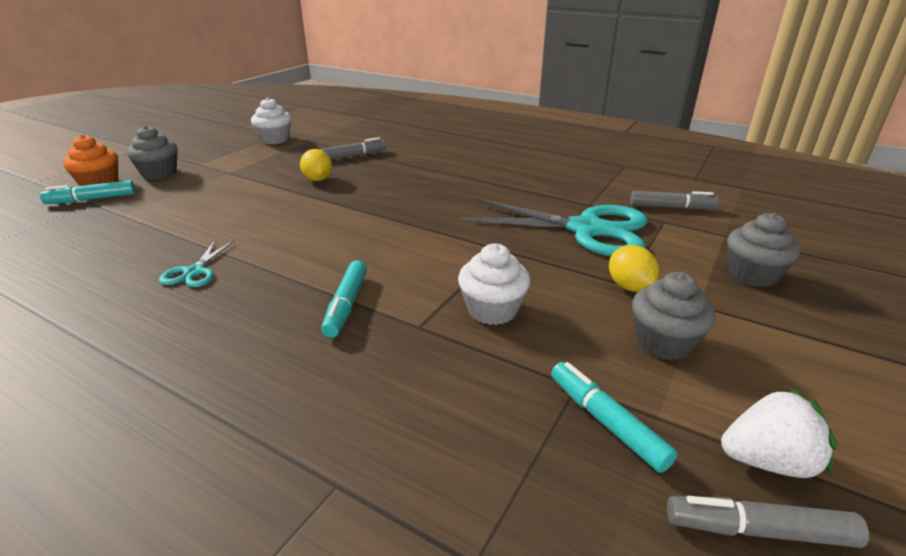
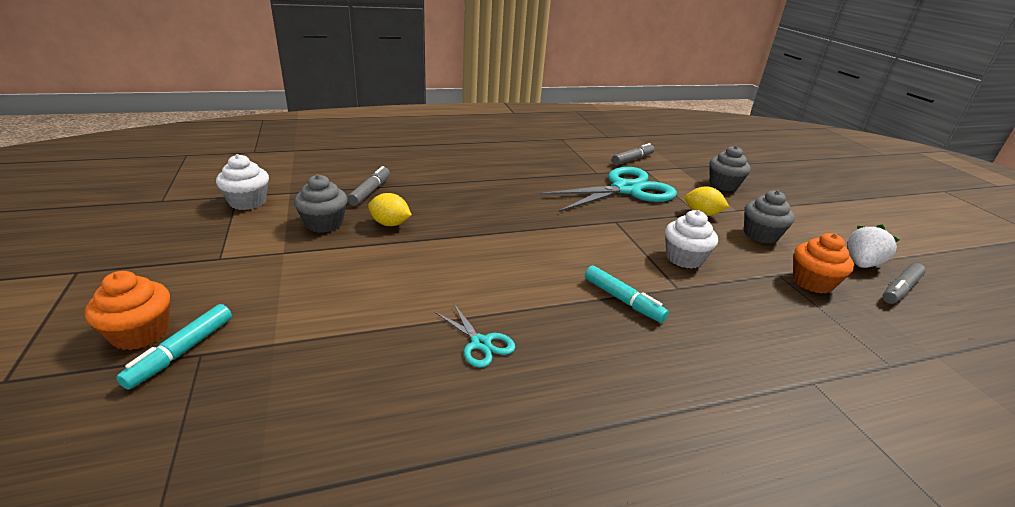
camera: 50 degrees left, 0 degrees up
(159, 173) = (195, 287): grey cupcake -> grey cupcake (324, 223)
(606, 422) = (812, 282): turquoise marker -> orange cupcake

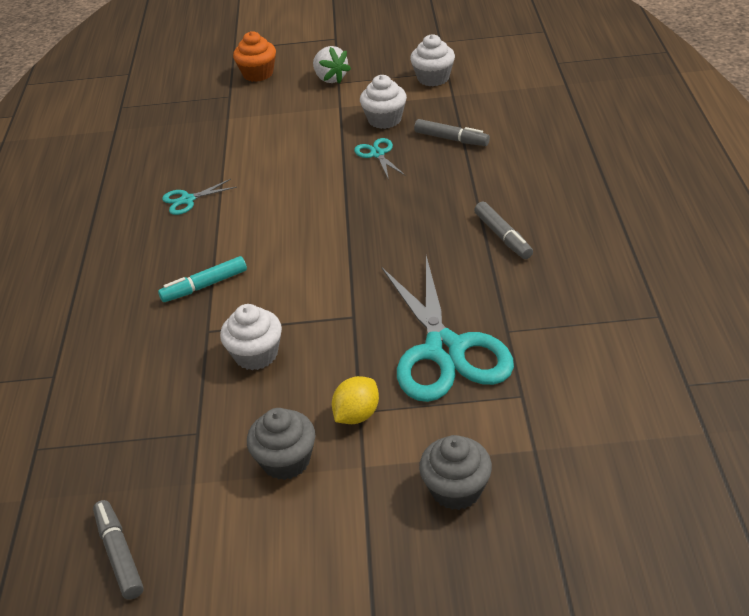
camera: 110 degrees right, 10 degrees up
(182, 352) = (234, 90): turquoise marker -> none
(324, 223) = (384, 119): grey cupcake -> white cupcake
(390, 224) = (377, 154): yellow lemon -> turquoise scissors
(632, 159) = (567, 391): grey marker -> grey marker (503, 236)
(812, 282) = (170, 459): orange cupcake -> none
(861, 264) = (184, 548): white strawberry -> white strawberry (330, 78)

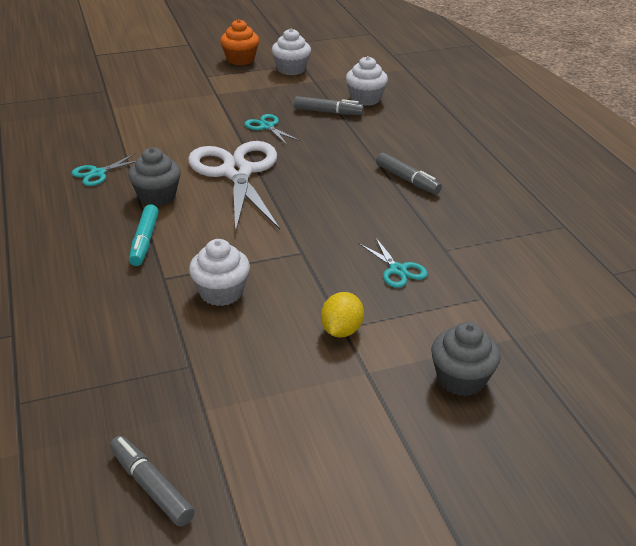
camera: 20 degrees left, 5 degrees down
(204, 286) = (144, 241): turquoise marker -> turquoise marker turned 45 degrees counterclockwise
(258, 74) = (126, 72): orange cupcake -> orange cupcake (240, 59)
(286, 460) = (290, 377): grey cupcake -> grey cupcake (157, 196)
(324, 211) = (237, 172): none -> white scissors
(330, 78) = (197, 73): white strawberry -> none
(384, 119) = (261, 101): white cupcake -> white cupcake (365, 99)
(444, 350) = (397, 270): turquoise scissors -> turquoise scissors, size x0.44

